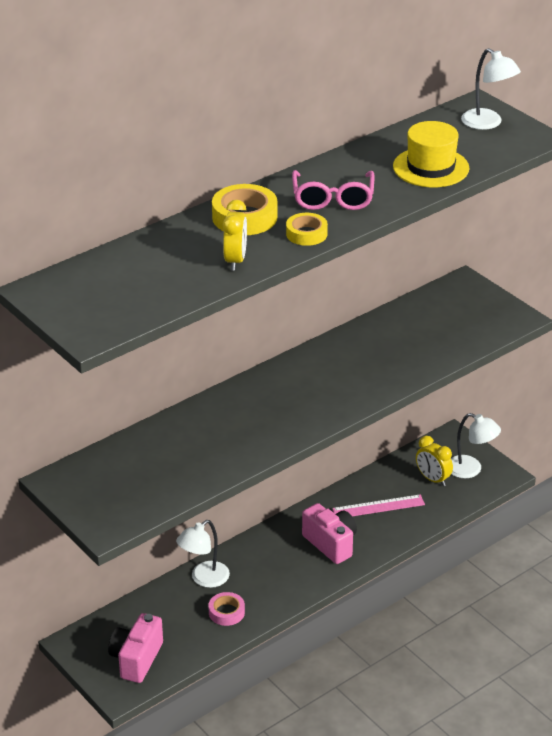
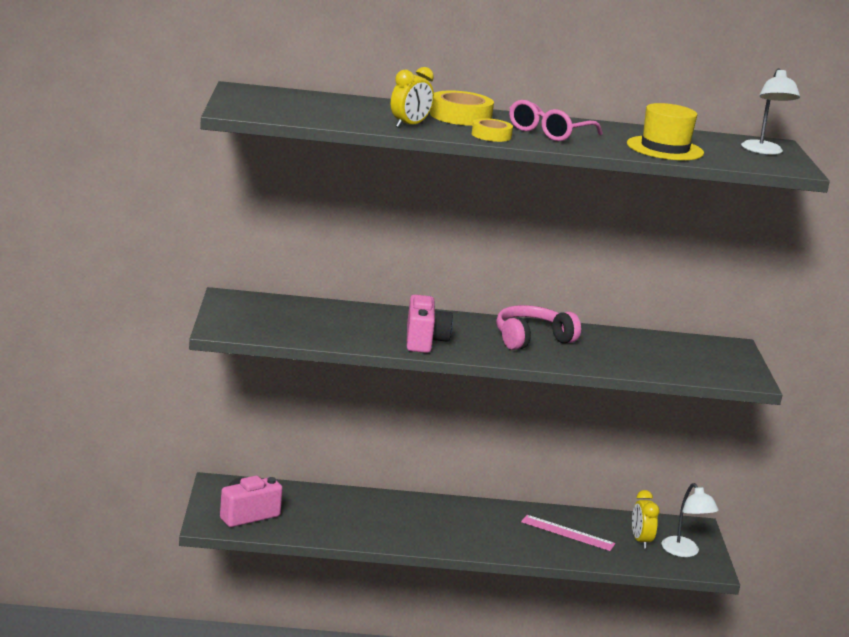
camera: 35 degrees right, 15 degrees down
(204, 579) = (364, 501): white lamp -> none
(226, 612) = (352, 526): pink tape -> none
(331, 544) = (494, 533): pink camera -> pink camera (424, 341)
(332, 372) = (532, 339): none -> pink headphones

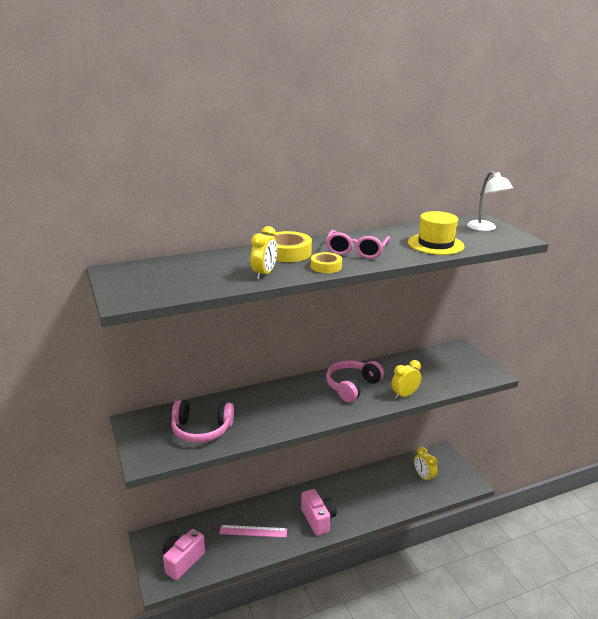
camera: 20 degrees left, 5 degrees up
(305, 324) = (201, 429): none -> pink headphones
(424, 341) = (290, 415): pink camera -> pink camera (318, 519)
(567, 533) = (382, 488): pink ruler -> pink ruler (253, 531)
(595, 364) = (404, 395): none -> yellow clock
(684, 552) = (451, 476): white lamp -> none

